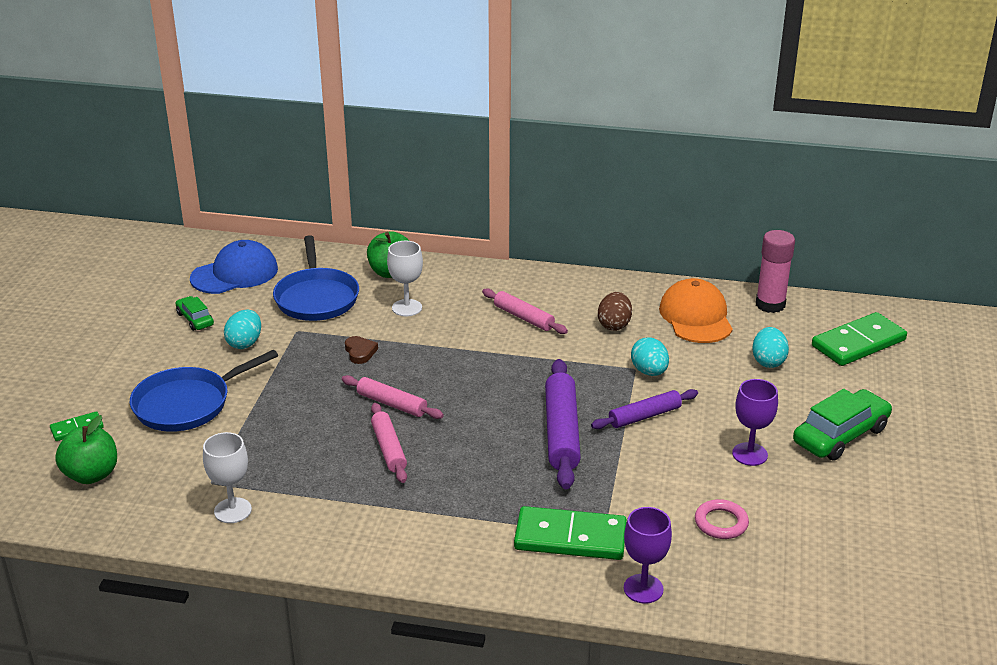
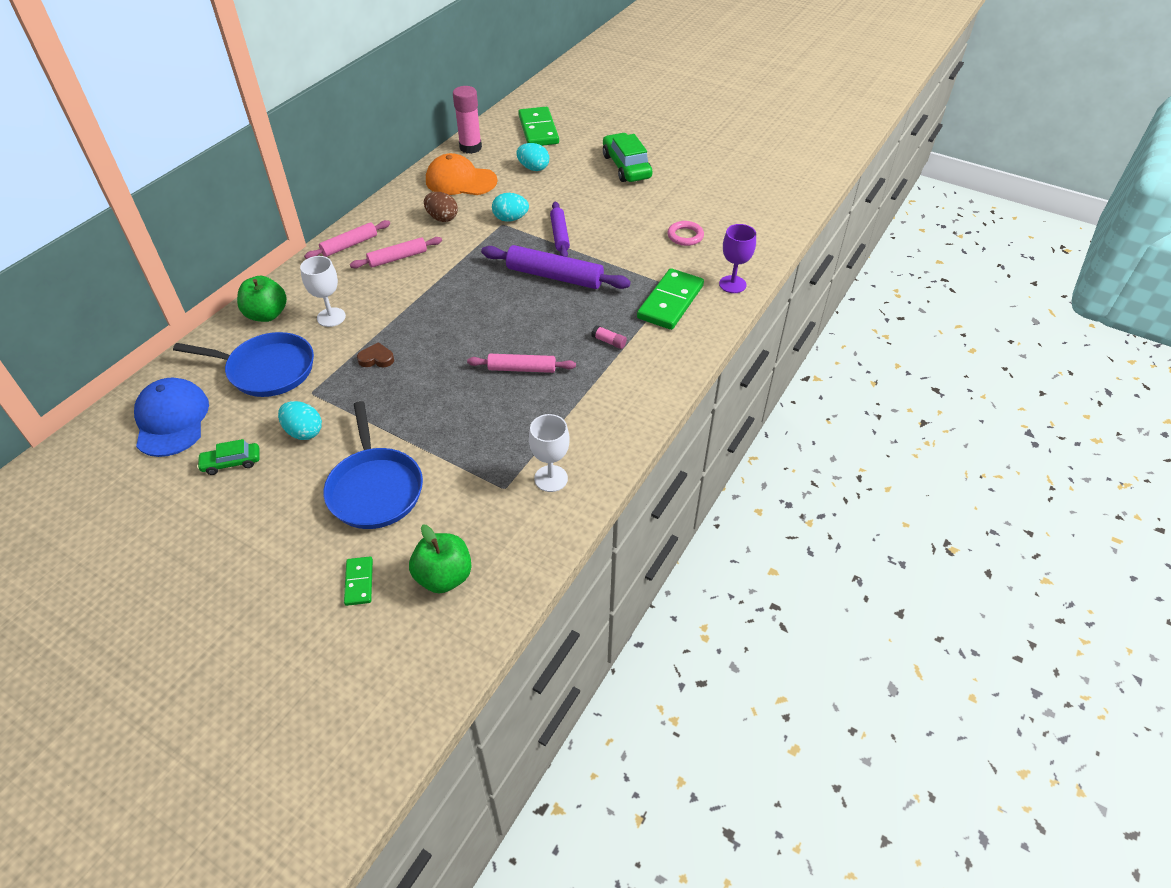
camera: 70 degrees left, 15 degrees up
(392, 404) = (463, 355): pink rolling pin -> pink rolling pin (349, 245)
(466, 502) = (609, 342): none -> pink glue stick
(749, 454) = (625, 205): purple goblet -> none

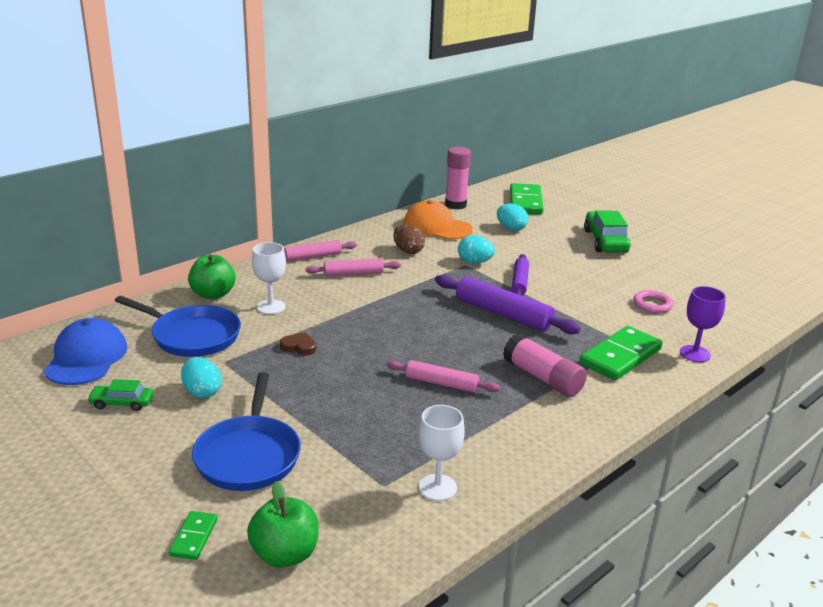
camera: 15 degrees right, 20 degrees down
(609, 342) = (542, 378): pink glue stick -> pink glue stick, size x2.24

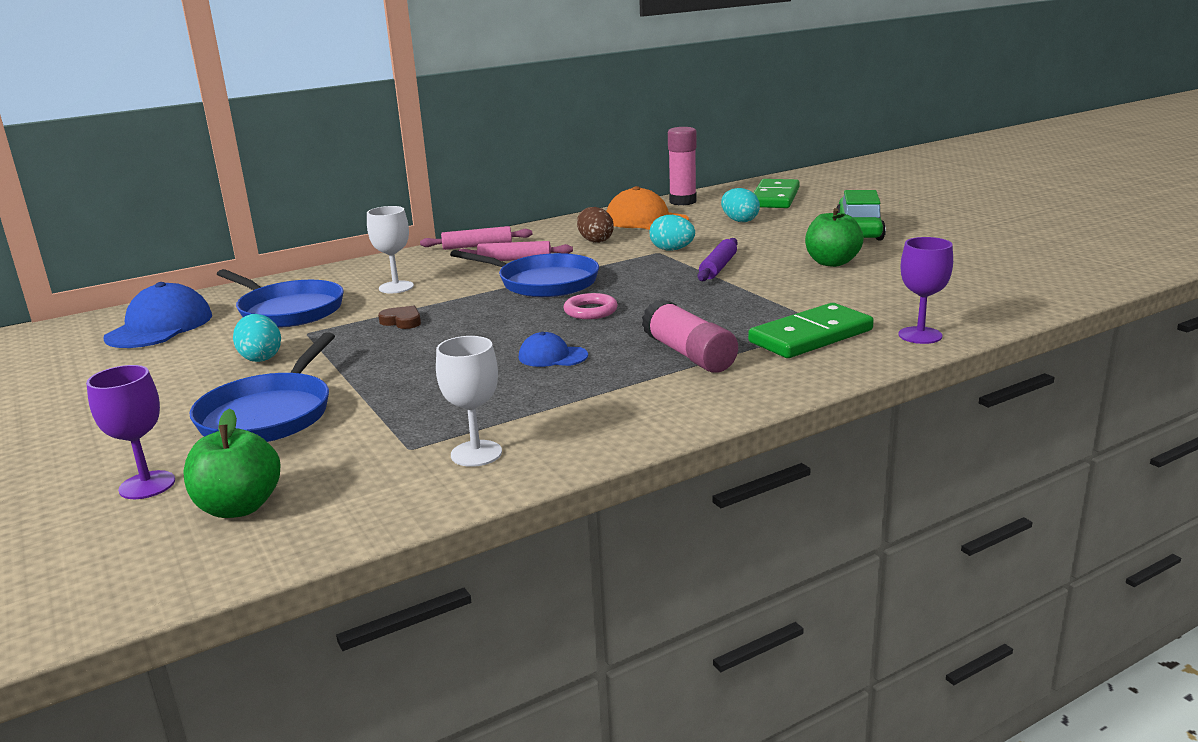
camera: 15 degrees right, 5 degrees down
(122, 403) = (166, 365): green car -> none
(193, 537) = (147, 485): green domino -> purple goblet
(213, 294) = (339, 277): green apple -> green apple (832, 262)
(391, 300) = (543, 282): none -> blue pan
(441, 383) = (552, 356): pink rolling pin -> blue cap
(503, 314) = (677, 295): purple rolling pin -> none
(652, 305) = (887, 288): pink ring -> pink ring (590, 311)

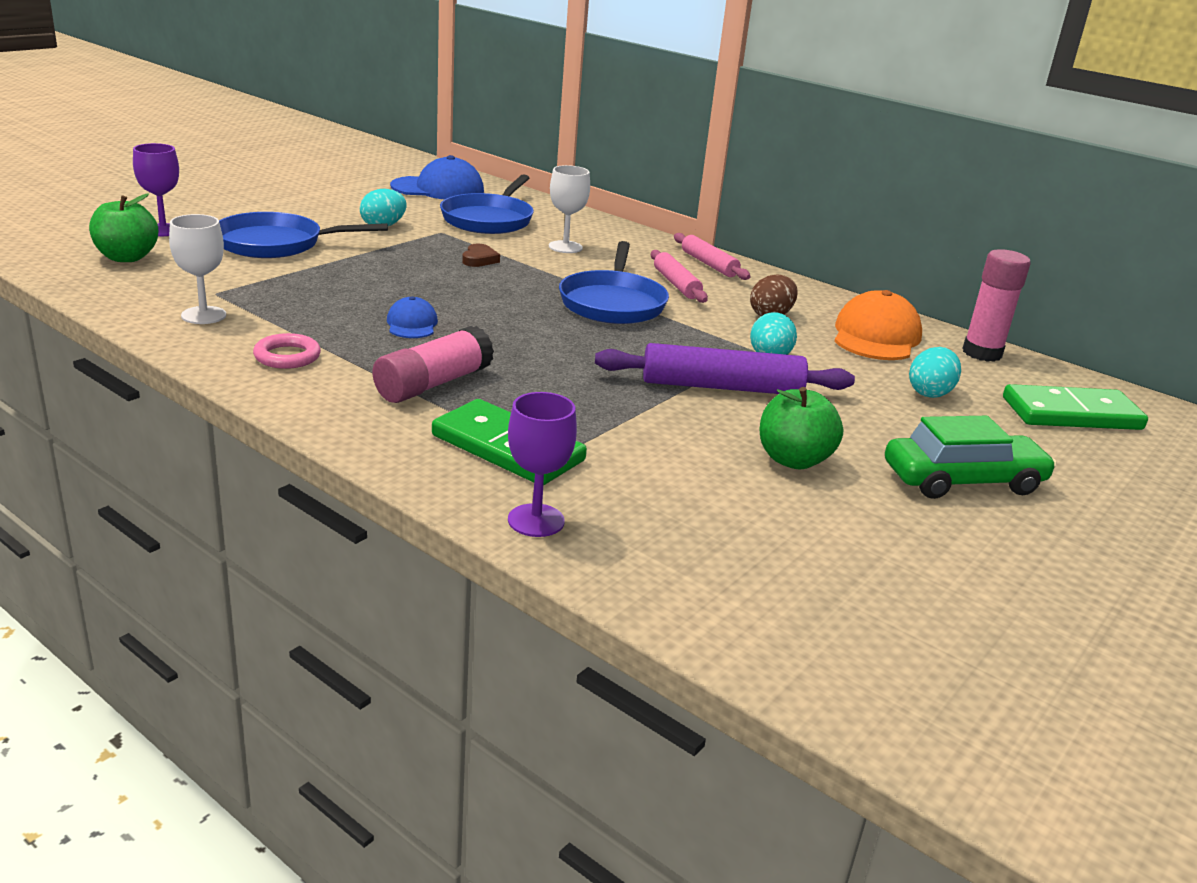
camera: 65 degrees right, 5 degrees up
(590, 311) = (539, 330): pink ring -> pink ring (287, 356)
(718, 267) = (722, 387): purple rolling pin -> purple rolling pin, size x1.61

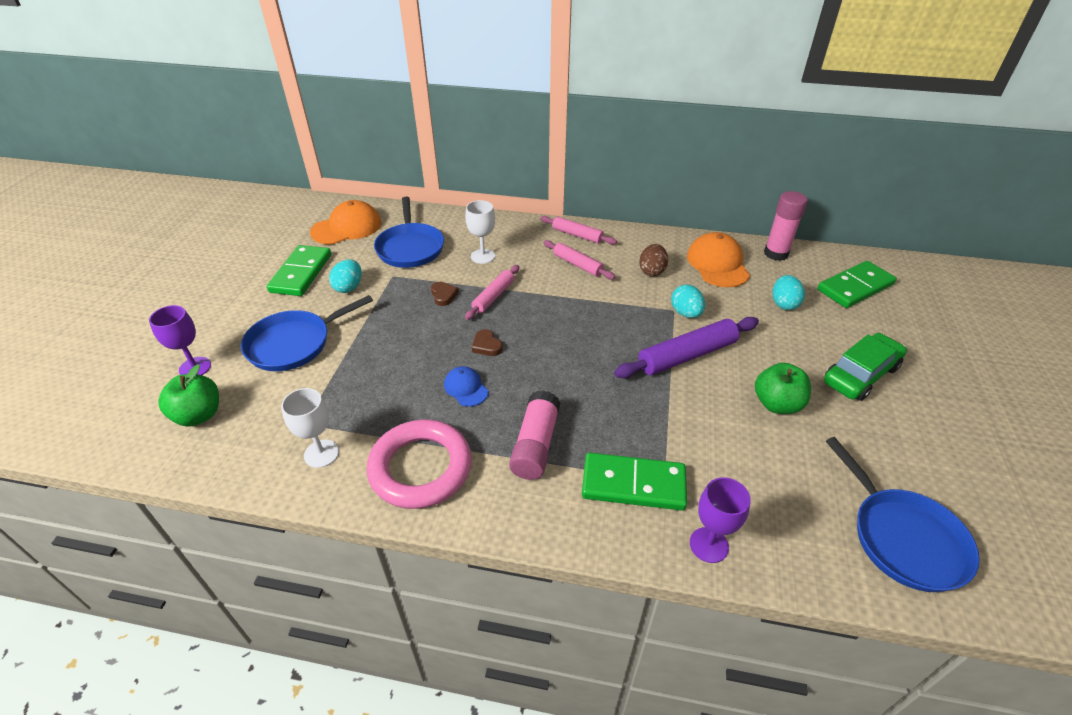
camera: 25 degrees left, 15 degrees up
(287, 356) = (420, 468): pink ring -> pink ring, size x2.07
(347, 204) = (301, 273): none -> green domino
(438, 189) = (346, 227): blue cap -> orange cap
(477, 305) = (486, 345): none -> brown heart
(536, 276) = (493, 296): none -> pink rolling pin
(613, 303) = (560, 302): blue pan -> blue pan (903, 538)

